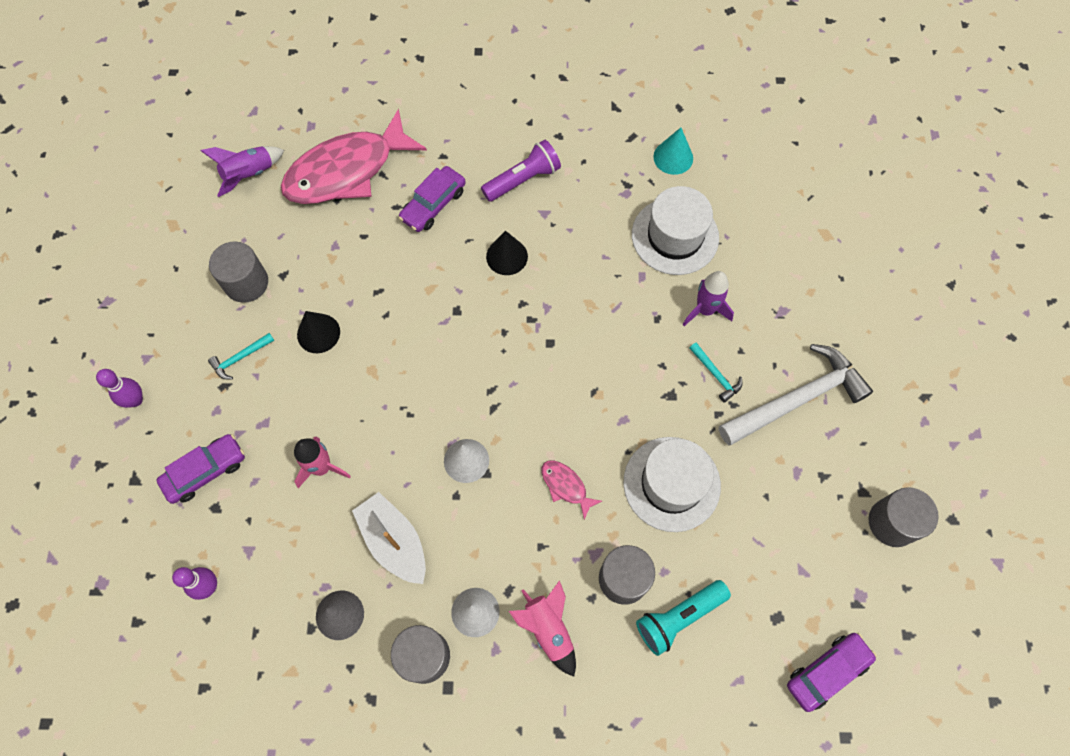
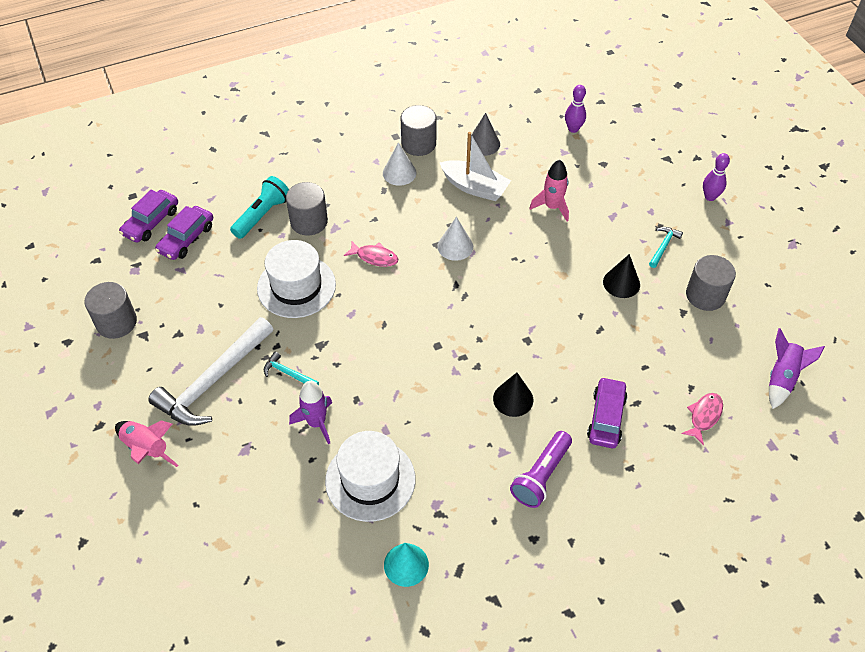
camera: 155 degrees right, 15 degrees down
(205, 471) = (626, 178): purple car -> purple car (186, 239)
(347, 171) = (704, 416): pink fish -> pink fish, size x0.41
(548, 629) = (347, 181): pink rocket -> pink rocket (147, 449)

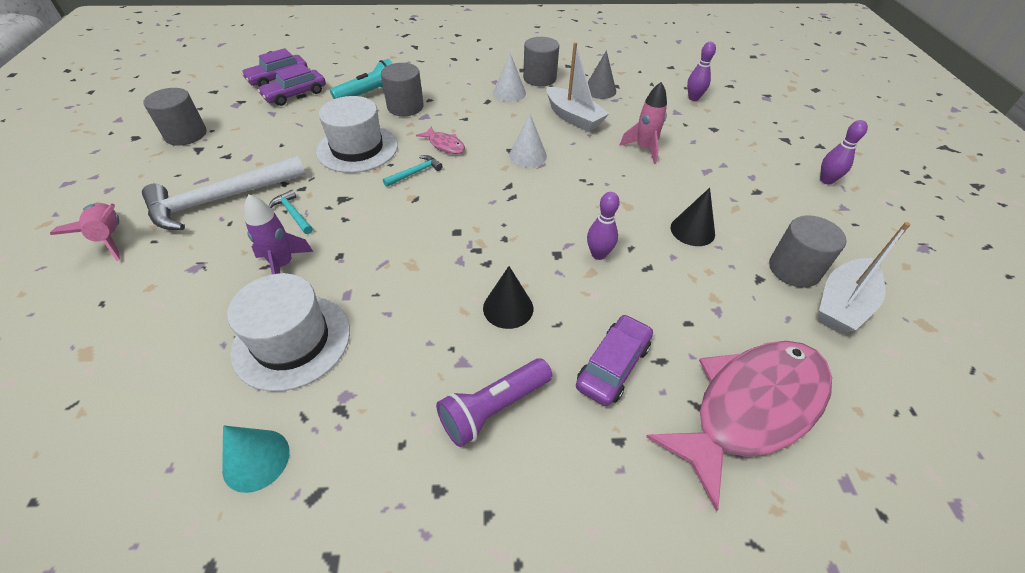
camera: 20 degrees right, 5 degrees down
(559, 330) = (598, 254): none -> purple bowling pin
(663, 246) = (756, 210): turquoise hammer -> turquoise hammer (415, 173)
(704, 416) = (750, 408): pink fish -> pink fish, size x2.44
(744, 315) = (842, 304): none -> white boat
(782, 378) = (882, 395): purple rocket -> none

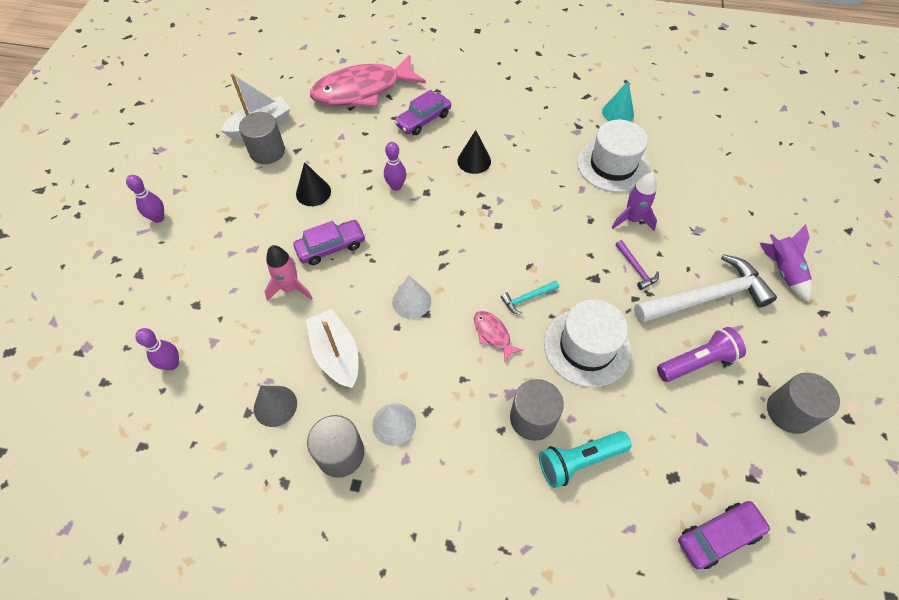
camera: 165 degrees left, 10 degrees up
(110, 237) = (782, 271): pink rocket -> purple rocket
(293, 213) = (636, 268): turquoise hammer -> purple hammer
(295, 94) = (681, 481): purple car -> purple car (331, 247)
(493, 408) = (496, 112): purple flashlight -> purple flashlight (697, 362)

